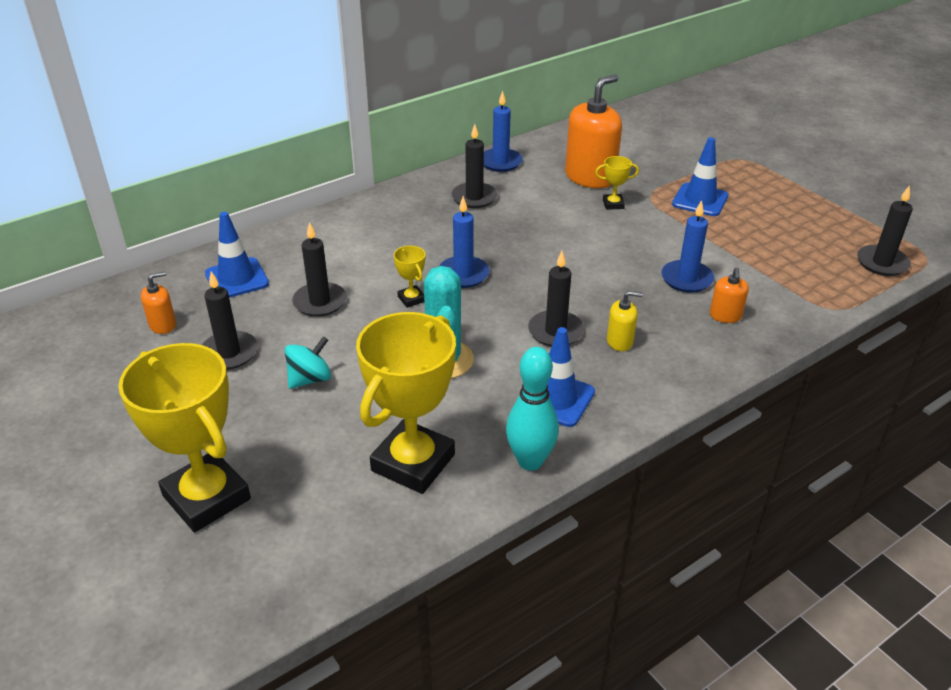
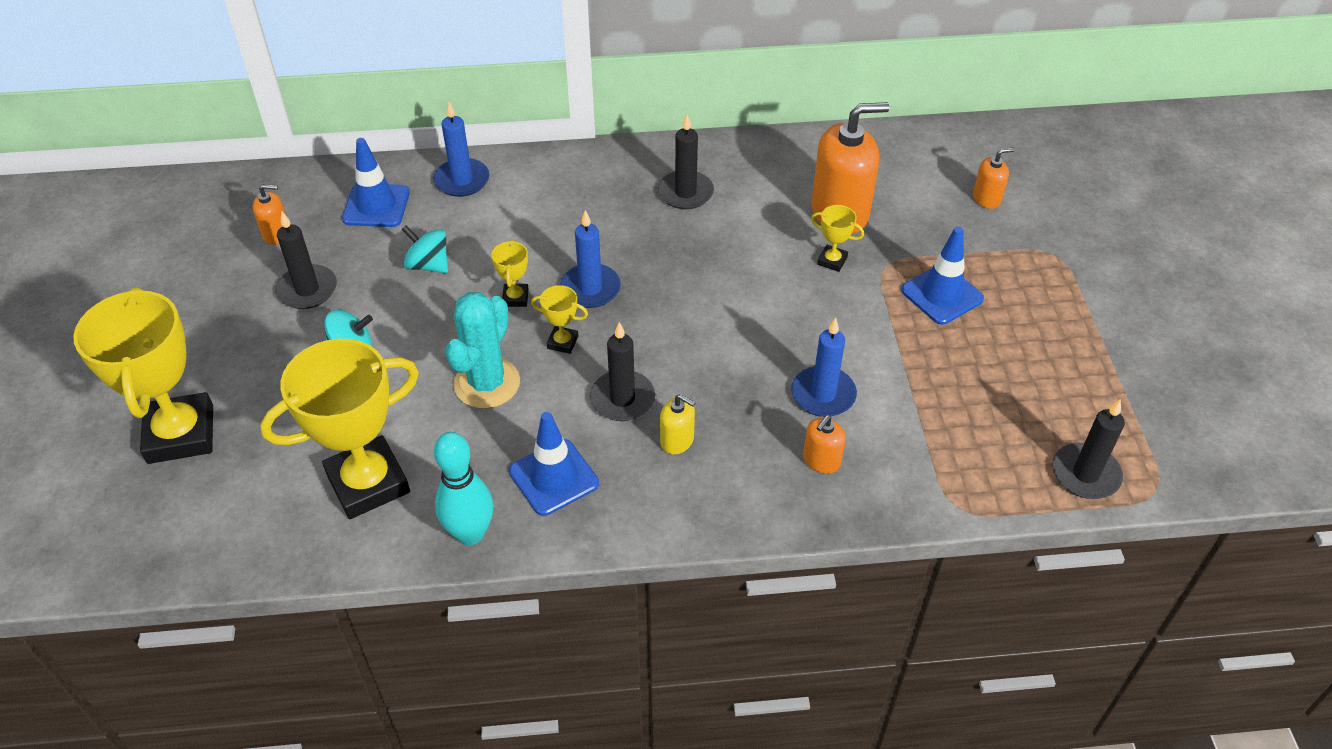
camera: 30 degrees right, 10 degrees up
(320, 302) = (428, 265): black candle -> turquoise spinning top
(476, 313) = (562, 342): none -> yellow trophy
(500, 162) = (755, 154): blue candle -> blue candle (462, 180)
(672, 143) = (986, 198): none -> orange soap dispenser

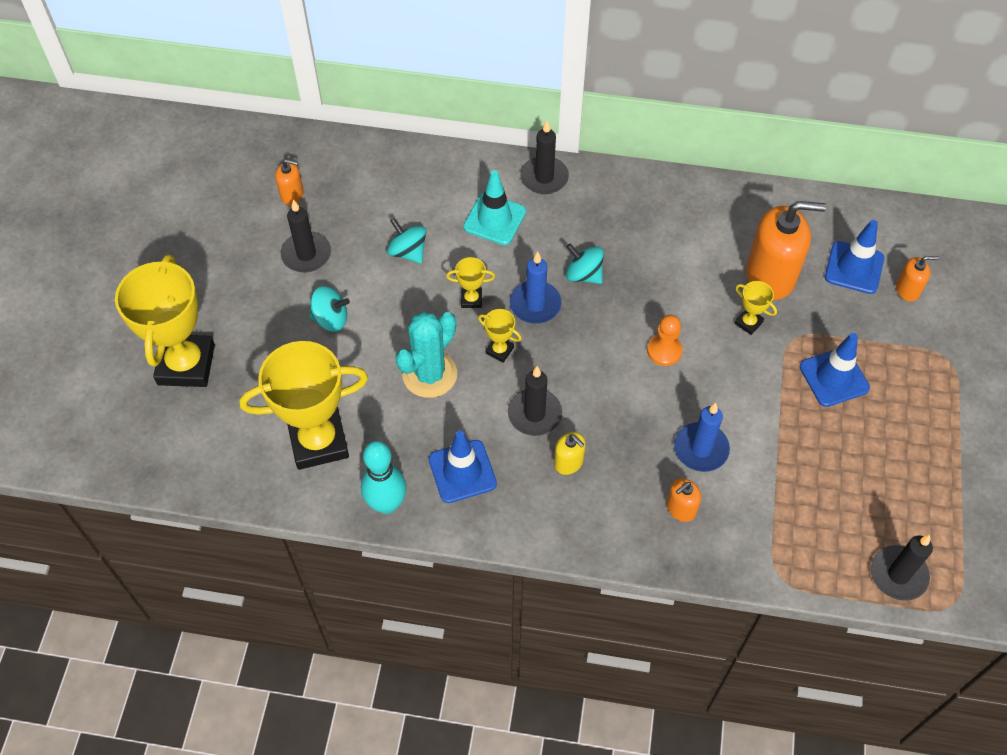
camera: 15 degrees right, 10 degrees up
(376, 206) = (378, 184): blue traffic cone -> blue traffic cone (854, 268)
(462, 180) = (454, 174): blue candle -> none
(515, 298) = (471, 299): yellow trophy -> yellow trophy turned 75 degrees clockwise
(520, 215) = (494, 219): none -> turquoise traffic cone
(636, 249) = (583, 274): none -> turquoise spinning top
(685, 193) = (641, 226): black candle -> black candle (544, 178)
(749, 305) = (664, 351): none -> orange pawn

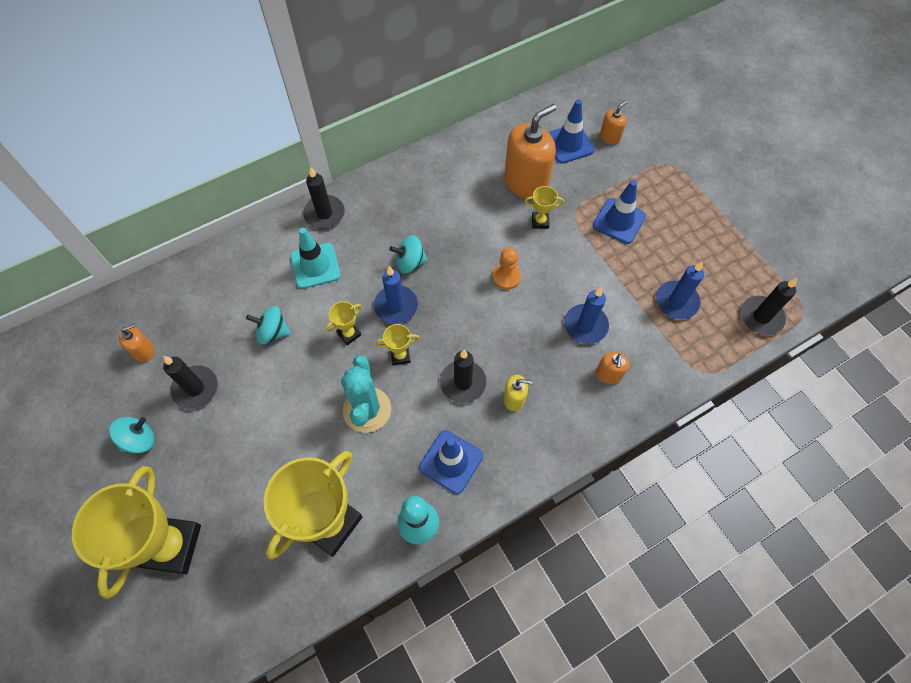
camera: 40 degrees left, 5 degrees up
(186, 365) = (171, 546): yellow trophy -> yellow trophy turned 45 degrees clockwise
(330, 319) = (258, 423): turquoise spinning top -> turquoise spinning top (139, 440)
(819, 495) = (676, 301): none -> blue candle

